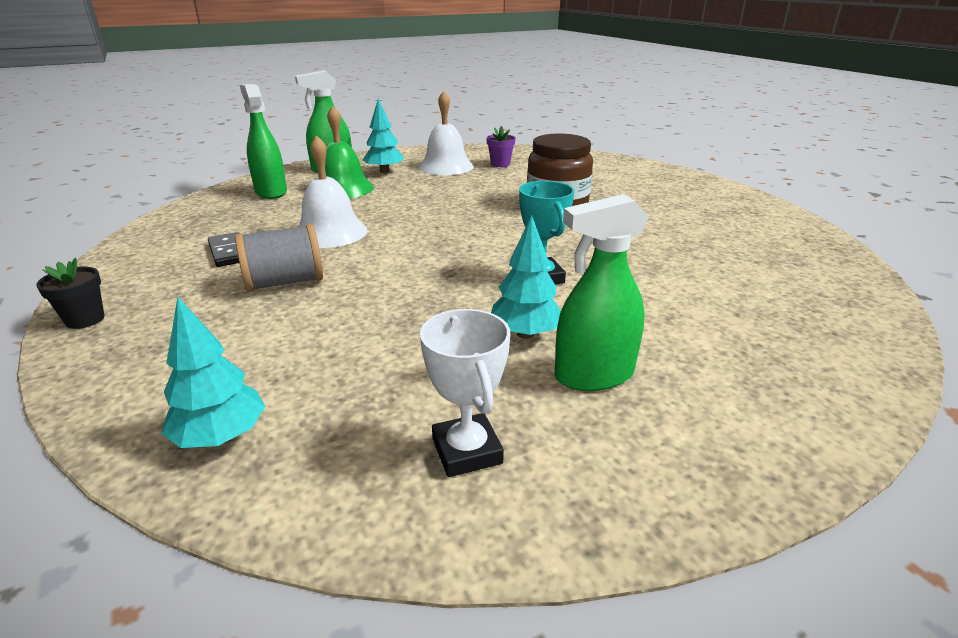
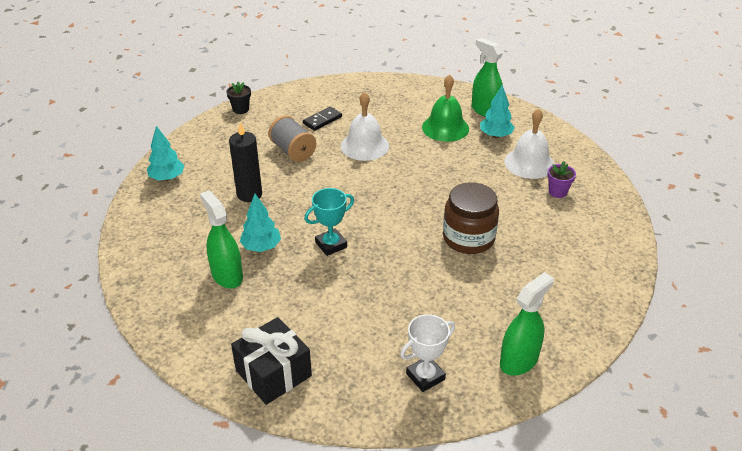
camera: 75 degrees right, 10 degrees up
(271, 192) = (421, 101): green spray bottle -> green spray bottle (519, 361)
(371, 333) = (249, 194): none -> black candle
(466, 451) = (166, 242): white trophy -> white trophy (425, 376)
(824, 349) = (273, 373): none -> black gift

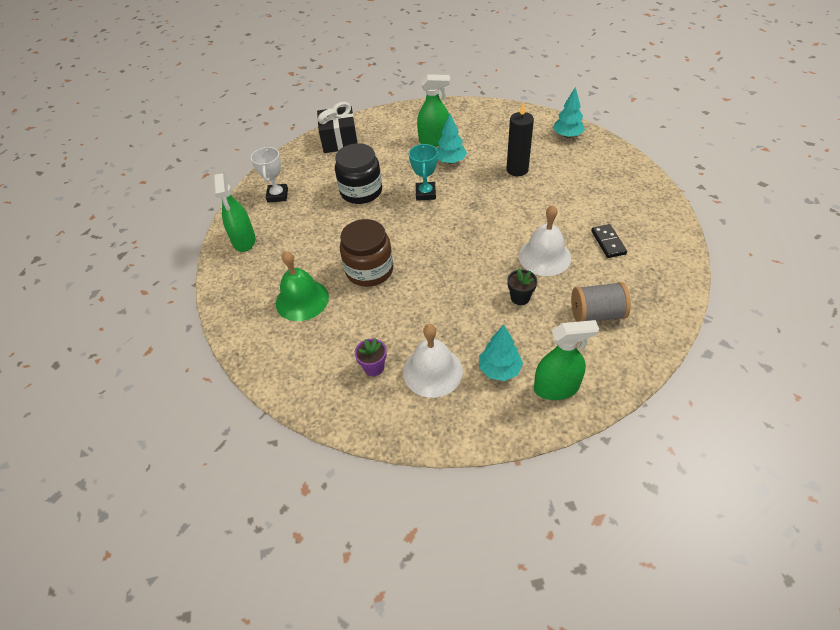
camera: 125 degrees right, 10 degrees up
(241, 109) = (657, 194): black flower pot -> black flower pot (520, 297)
(293, 151) = (564, 208): grey spool -> grey spool (596, 314)
(363, 298) = (361, 191): none -> black jar
(445, 127) = (541, 332): green bell -> green bell (302, 300)

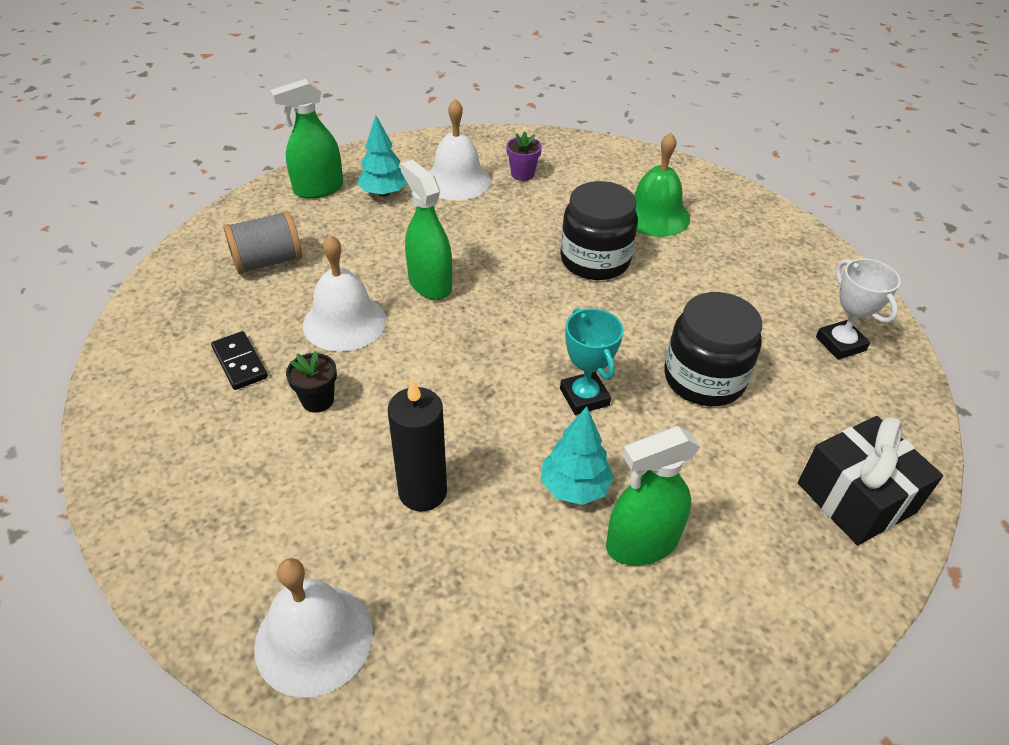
camera: 155 degrees right, 5 degrees down
(244, 241) = (807, 266): green spray bottle -> green spray bottle (430, 284)
(369, 270) = (595, 260): brown jar -> black jar
(520, 297) = (373, 263): black flower pot -> black flower pot (317, 400)
(567, 135) = (314, 638): turquoise tree -> white bell

